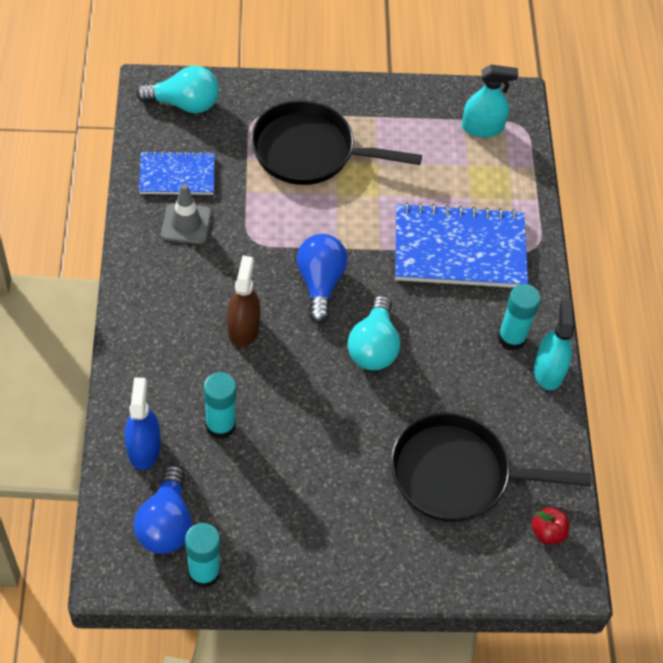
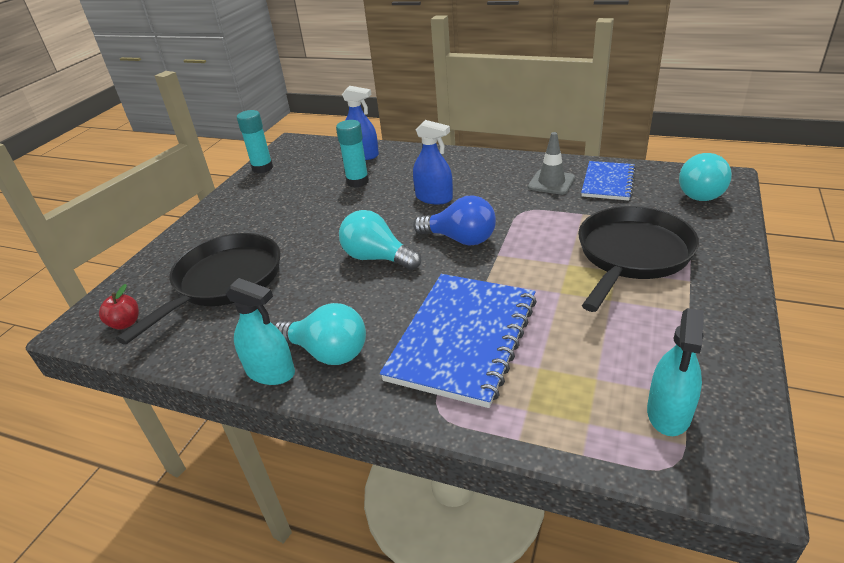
camera: 120 degrees right, 20 degrees down
(166, 523) = (305, 159): blue light bulb -> none
(243, 328) = (434, 198): brown spray bottle -> blue spray bottle
(511, 338) = (327, 352): turquoise glue stick -> turquoise light bulb

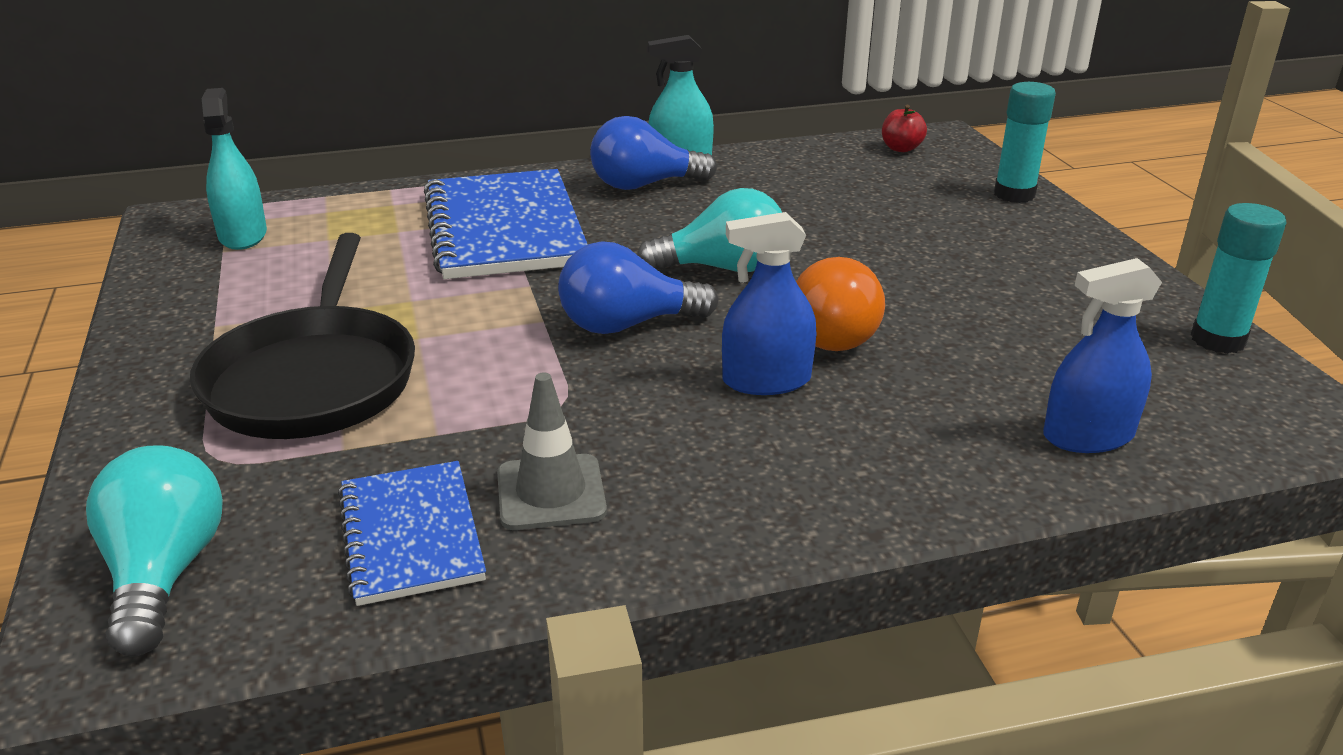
camera: 140 degrees right, 5 degrees down
(224, 282) = (876, 196): black pan -> none
(327, 352) = (644, 185): turquoise light bulb -> blue light bulb
(357, 181) = (971, 369): turquoise glue stick -> turquoise glue stick (1014, 194)
(382, 209) = (830, 333): none -> orange light bulb

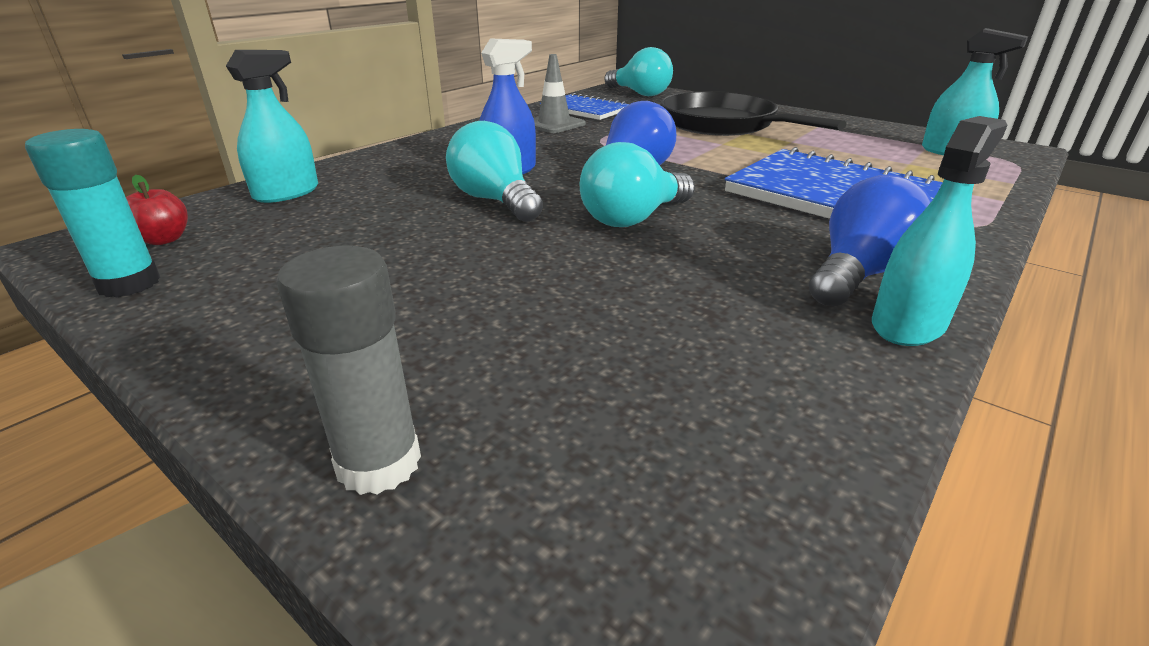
camera: 145 degrees right, 0 degrees up
(830, 333) = (495, 201): orange light bulb -> turquoise light bulb
(901, 148) = (692, 546): red apple -> red apple (164, 239)
(1014, 194) = (379, 463): turquoise glue stick -> grey glue stick
(1088, 436) = (286, 193): blue spray bottle -> turquoise spray bottle

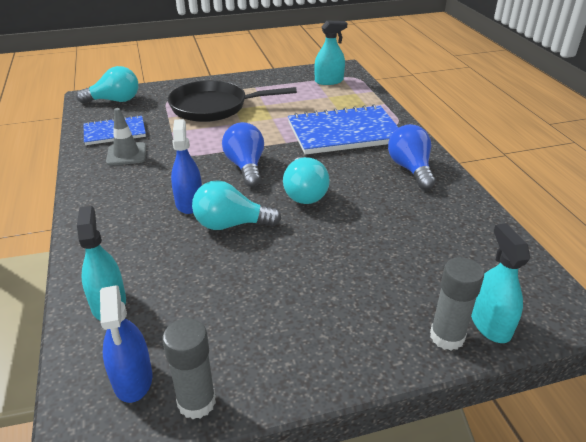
camera: 55 degrees left, 5 degrees up
(129, 284) = (196, 402): turquoise glue stick -> grey glue stick
(164, 239) = (132, 379): red apple -> blue spray bottle
(908, 324) = (450, 181): turquoise spray bottle -> turquoise spray bottle (490, 324)

